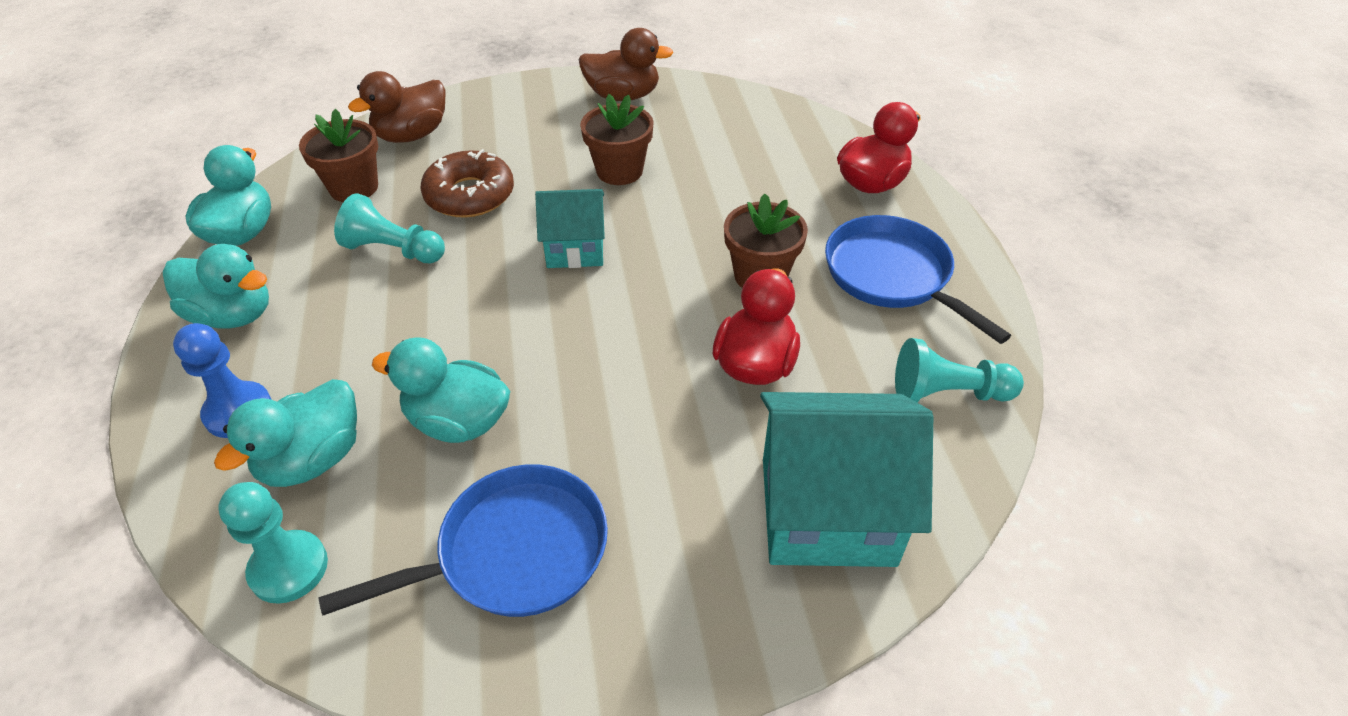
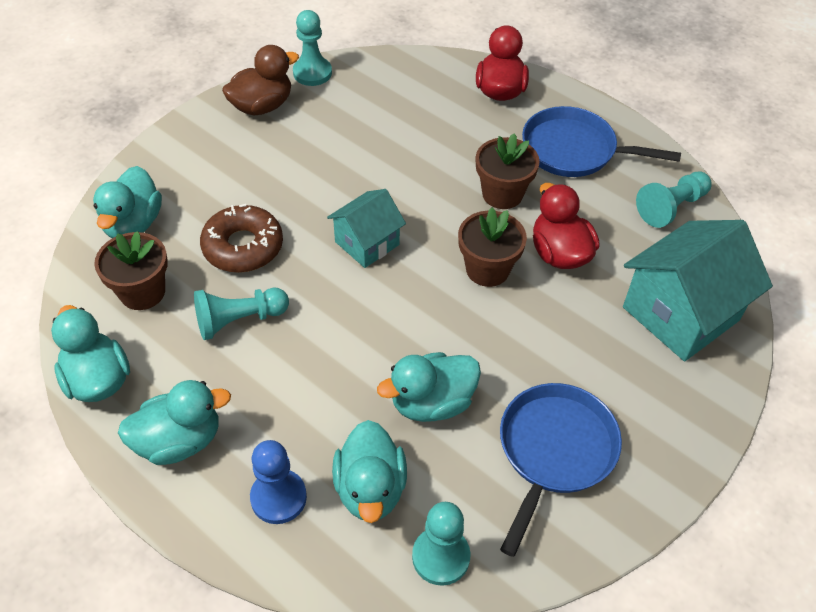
camera: 40 degrees left, 5 degrees up
(412, 135) = (133, 224): brown duck -> turquoise duck
(619, 171) = (329, 168): brown flower pot -> brown flower pot (487, 269)
(700, 89) = (312, 73): none -> turquoise pawn

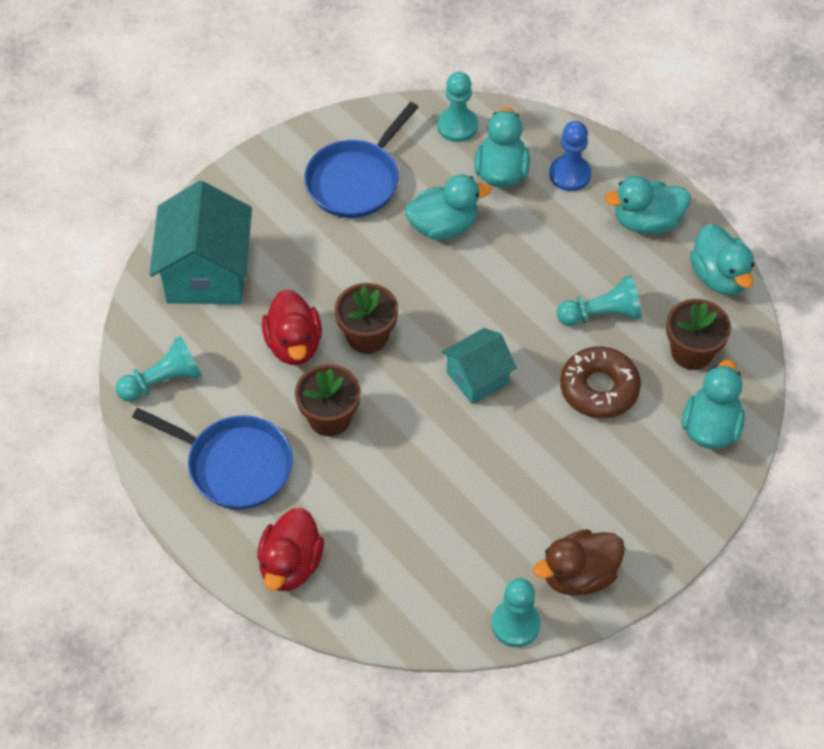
camera: 170 degrees left, 5 degrees up
(680, 314) = (207, 273): turquoise house -> turquoise house turned 60 degrees counterclockwise

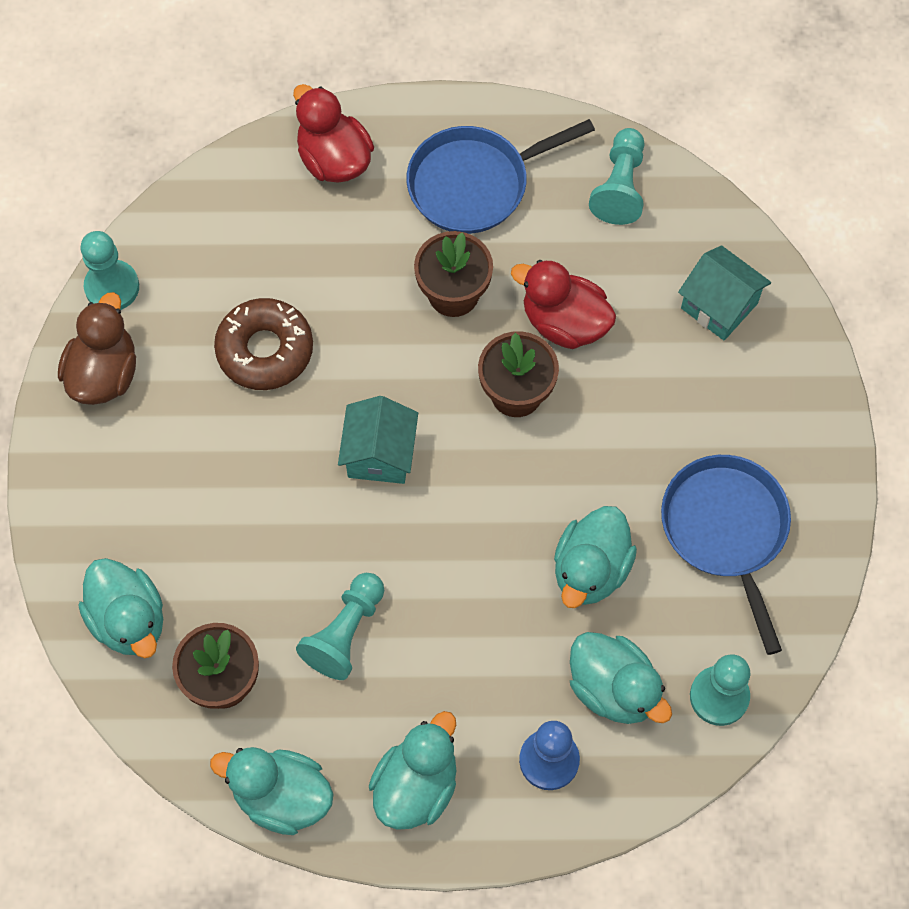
camera: 130 degrees right, 10 degrees up
(207, 273) = (719, 306): turquoise house -> turquoise house, size x0.59
(599, 388) = (266, 555): brown donut -> brown donut (265, 350)

